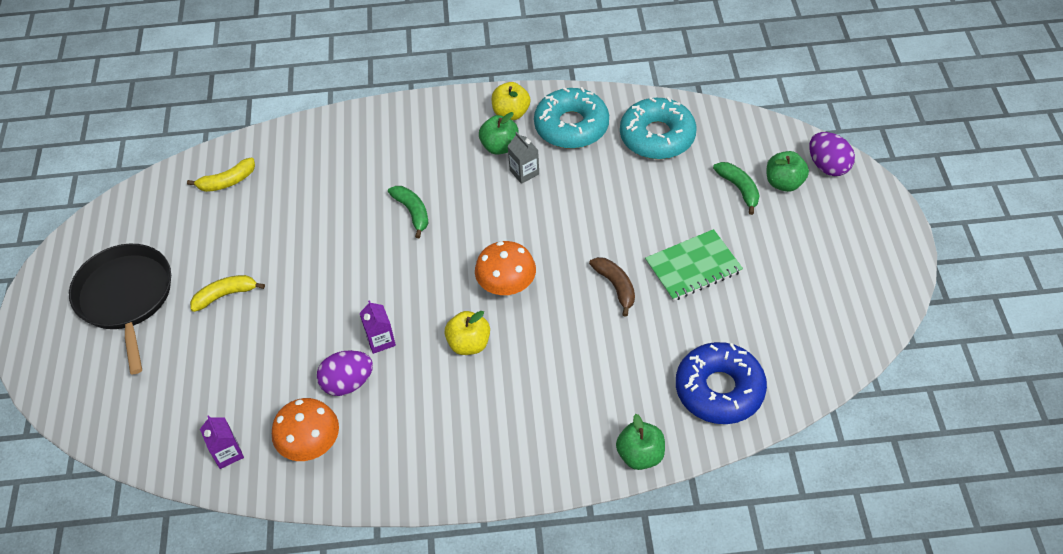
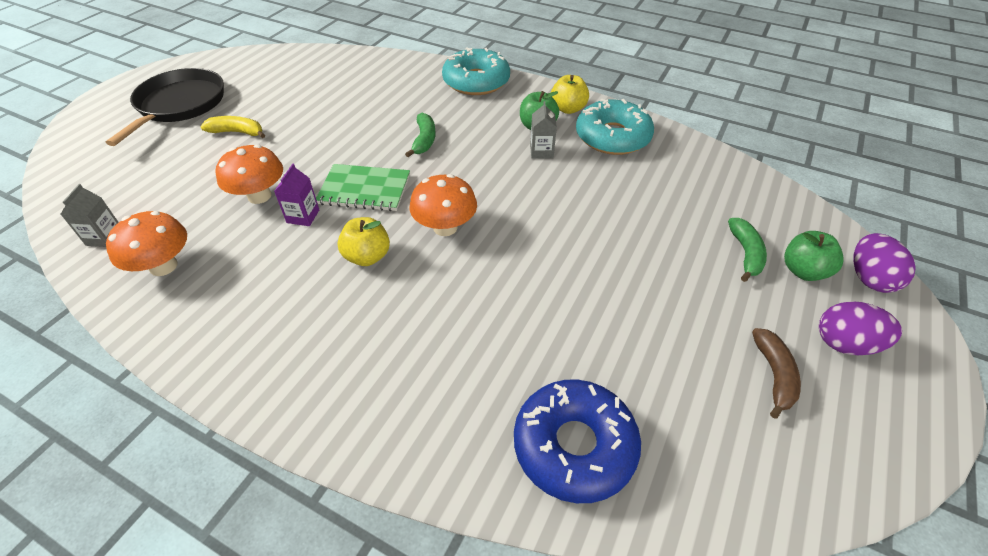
camera: 30 degrees right, 5 degrees down
(227, 181) = (320, 69): yellow banana -> none
(227, 453) = (105, 237): purple carton -> grey carton
(321, 343) = (259, 196): none -> orange mushroom
(348, 383) = (243, 235): purple egg -> purple egg (845, 344)
(616, 286) = (545, 278): brown banana -> brown banana (774, 375)
(640, 455) = (424, 465): green apple -> none
(657, 136) = (688, 175): turquoise donut -> turquoise donut (476, 81)
(693, 267) = (641, 300): green notebook -> green notebook (364, 189)

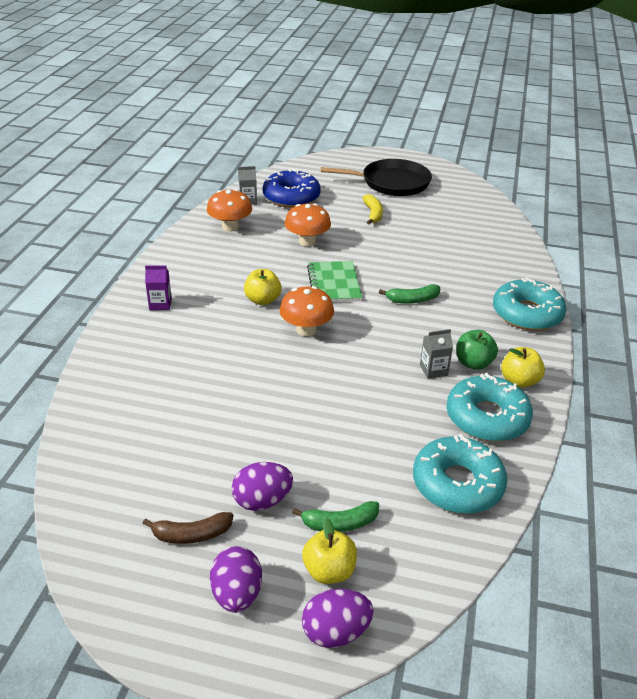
camera: 75 degrees right, 10 degrees down
(303, 216) = (293, 264): purple carton -> purple carton (160, 304)
(574, 446) = (116, 419): blue donut -> blue donut (291, 197)
(693, 172) = (457, 484): none -> turquoise donut
(720, 307) = (262, 500): none -> purple egg
(803, 271) = (329, 571): green apple -> yellow apple

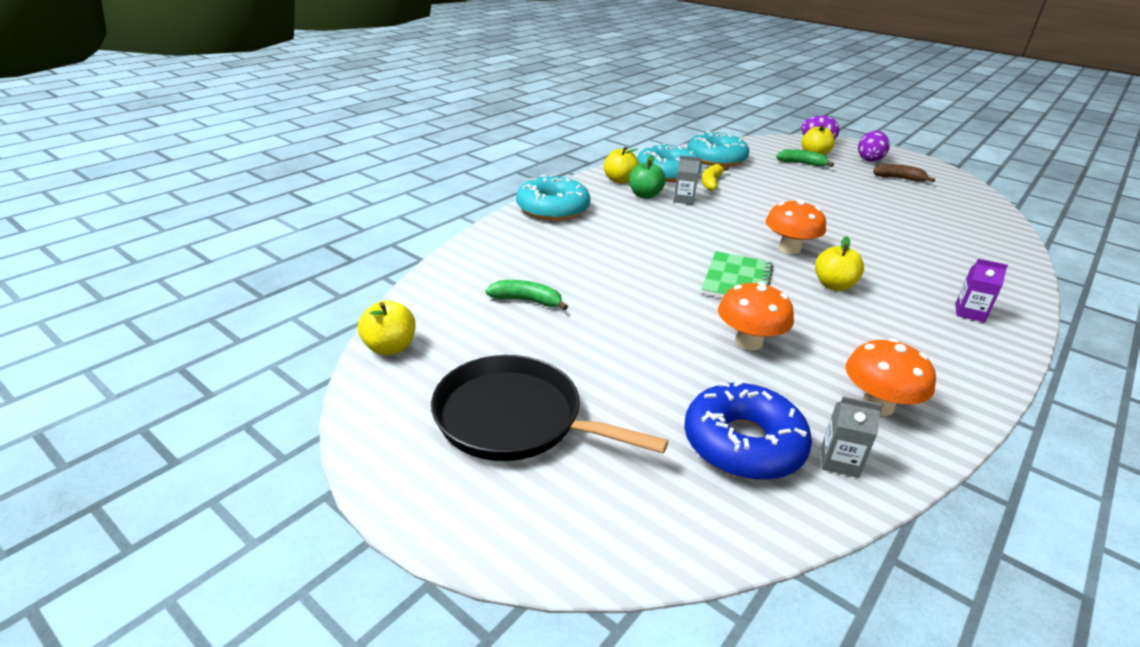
camera: 155 degrees left, 5 degrees down
(262, 500) = (851, 179): purple egg -> none
(373, 214) = (611, 360): yellow banana -> yellow banana (711, 182)
(412, 300) = (656, 244): green banana -> green banana (527, 301)
(479, 193) = (390, 347): none -> yellow apple

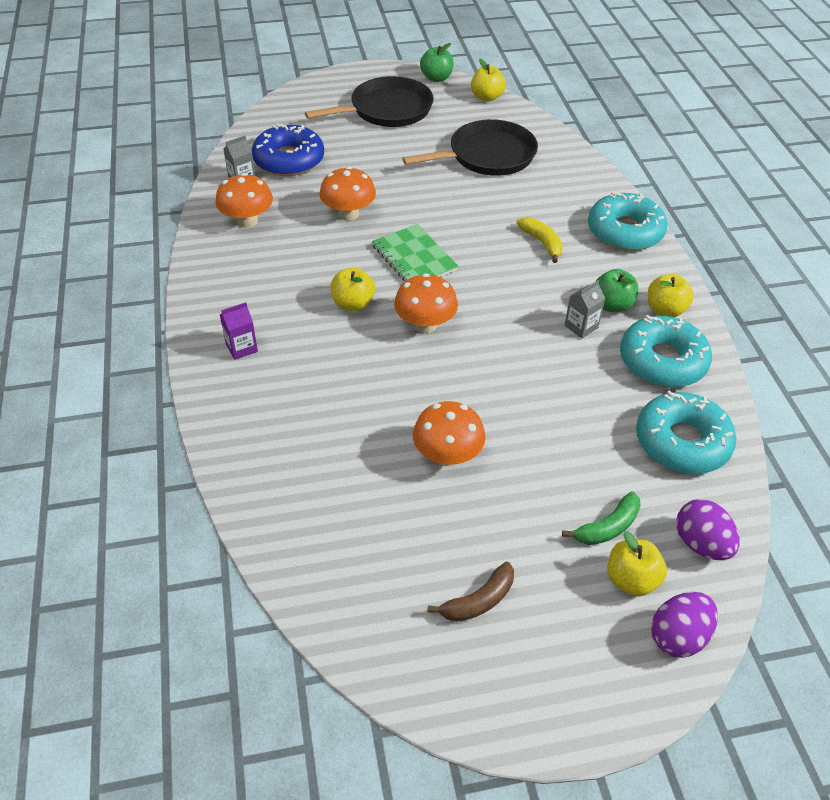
camera: 130 degrees right, 15 degrees up
(371, 414) = (436, 78): none -> green apple
(527, 301) = (487, 156): green banana -> black pan
(711, 182) = (609, 380): yellow banana -> yellow banana (542, 242)
(856, 208) = (447, 455): none -> orange mushroom
(869, 159) = (566, 641): purple egg -> purple egg (701, 544)

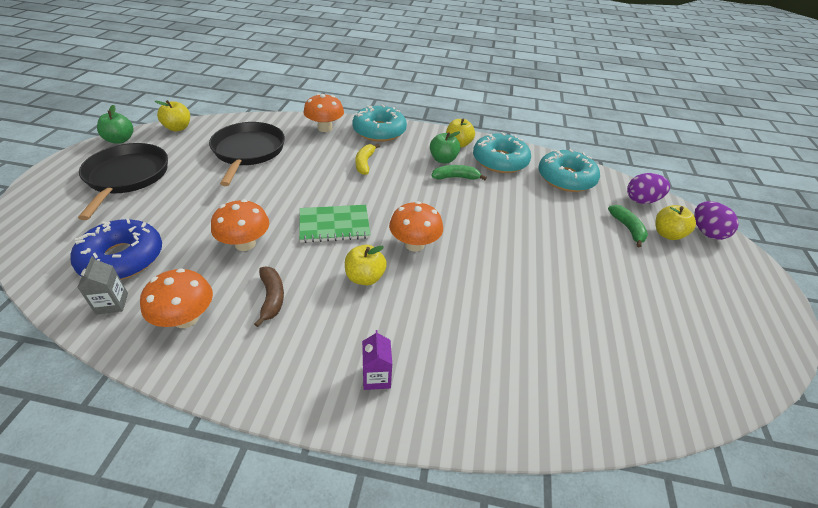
camera: 70 degrees left, 5 degrees down
(447, 455) = (554, 278): orange mushroom -> orange mushroom (325, 128)
(478, 601) = (687, 306): brown banana -> brown banana (272, 298)
(542, 242) = (365, 163): yellow banana -> yellow banana turned 75 degrees counterclockwise
(581, 326) = (456, 177): grey carton -> green banana

